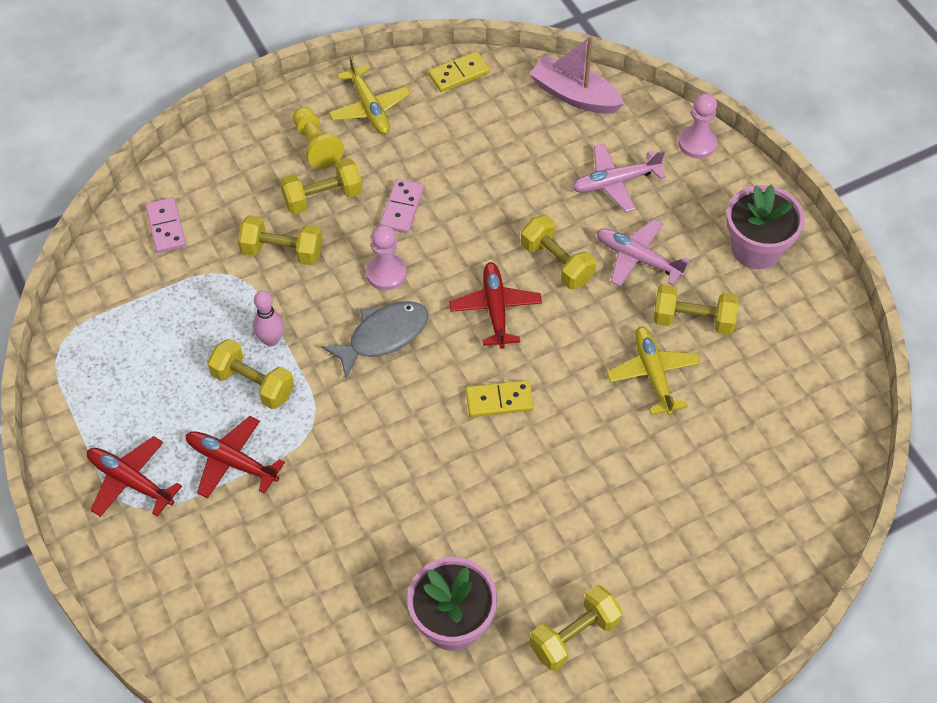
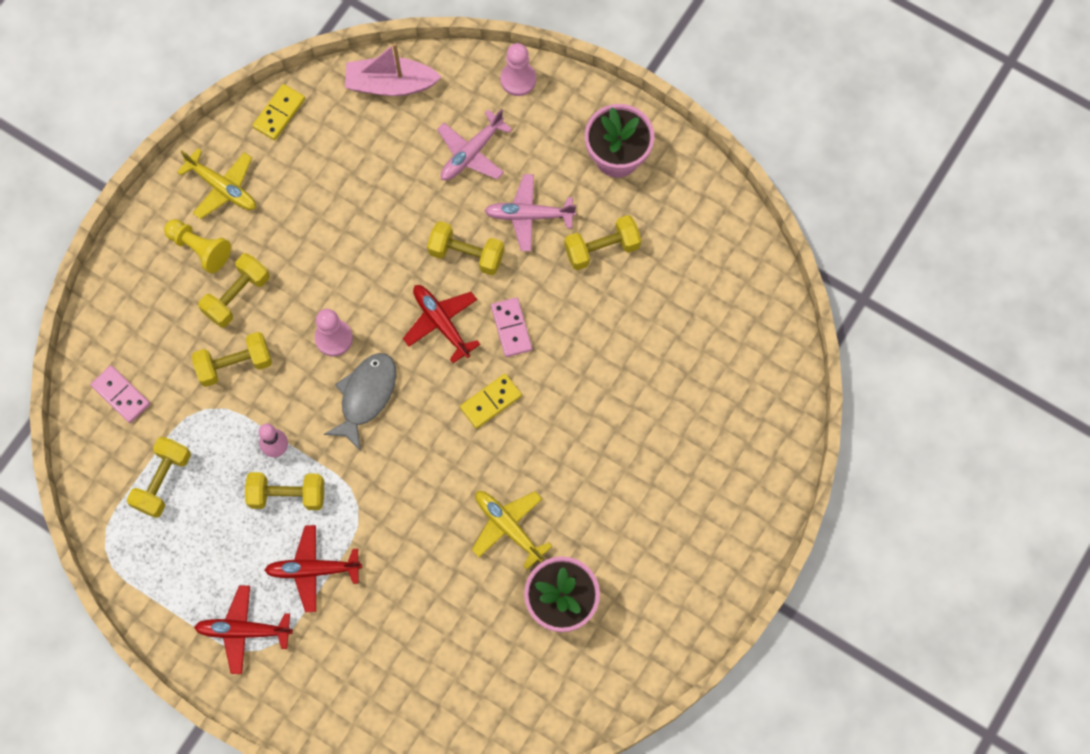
camera: 30 degrees left, 15 degrees up
(402, 208) = (310, 270): pink domino -> pink domino (511, 328)
(574, 636) = (655, 562): yellow dumbbell -> yellow dumbbell (163, 481)
(653, 375) = (597, 314): yellow plane -> yellow plane (508, 527)

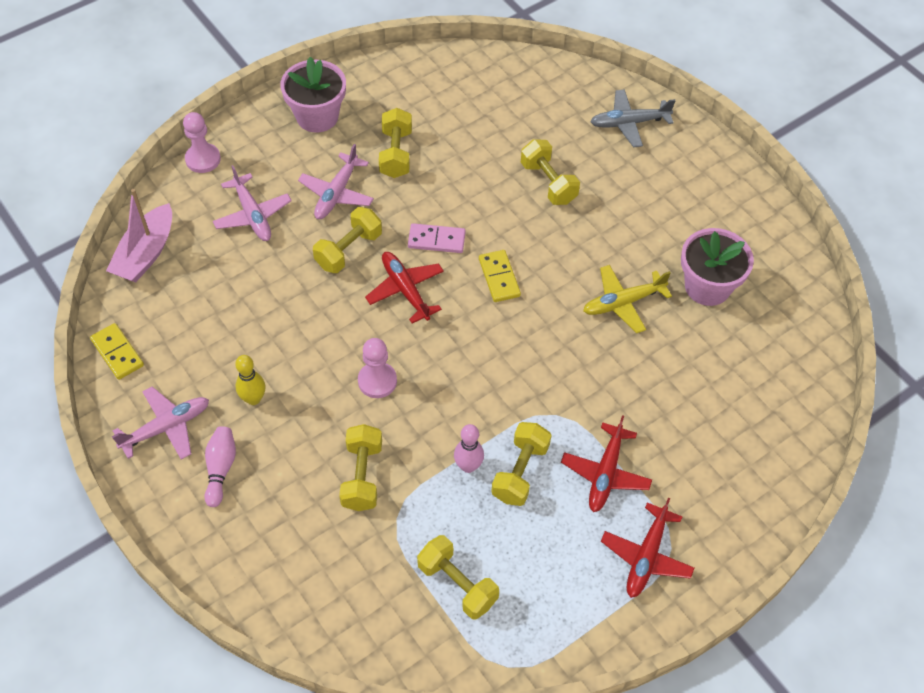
camera: 70 degrees left, 15 degrees down
(121, 395) = (343, 596): pink domino -> none
(200, 249) = (220, 469): yellow pawn -> pink bowling pin
(222, 187) = (166, 427): yellow plane -> pink plane
(237, 296) = (290, 451): yellow dumbbell -> yellow dumbbell (548, 183)
(276, 244) = (253, 399): none -> yellow bowling pin
(366, 396) = (448, 373): grey fish -> none
(441, 323) = (405, 290): red plane -> red plane turned 75 degrees clockwise
(746, 461) = (629, 123): none -> grey plane

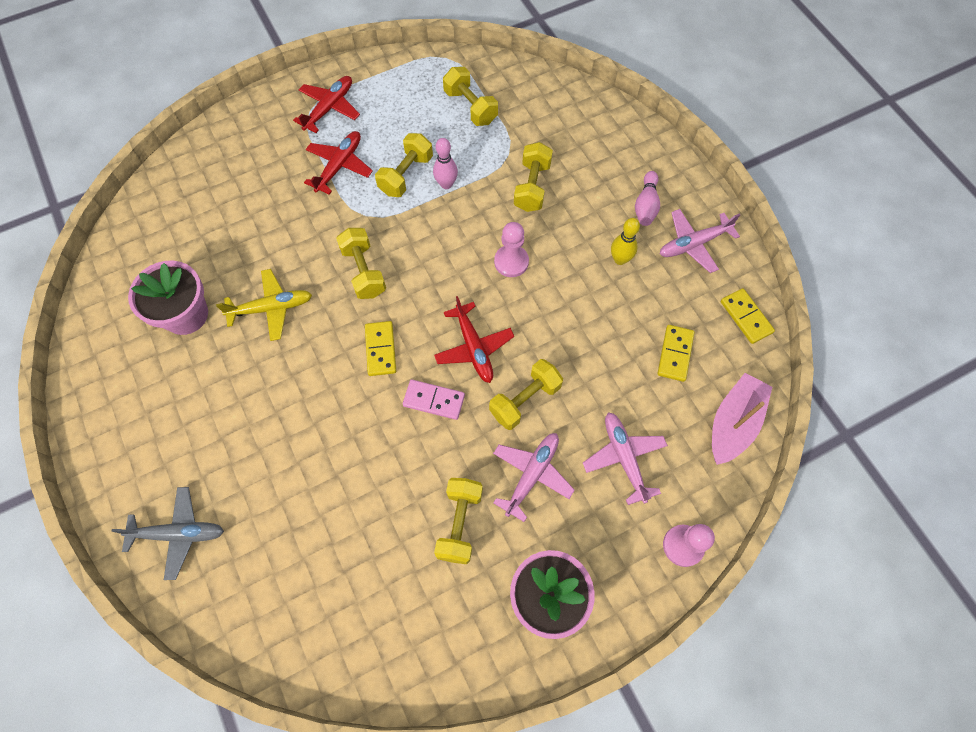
camera: 170 degrees left, 10 degrees up
(198, 308) = (675, 354): none -> yellow domino
(548, 183) = (299, 458): yellow dumbbell -> yellow dumbbell (364, 271)

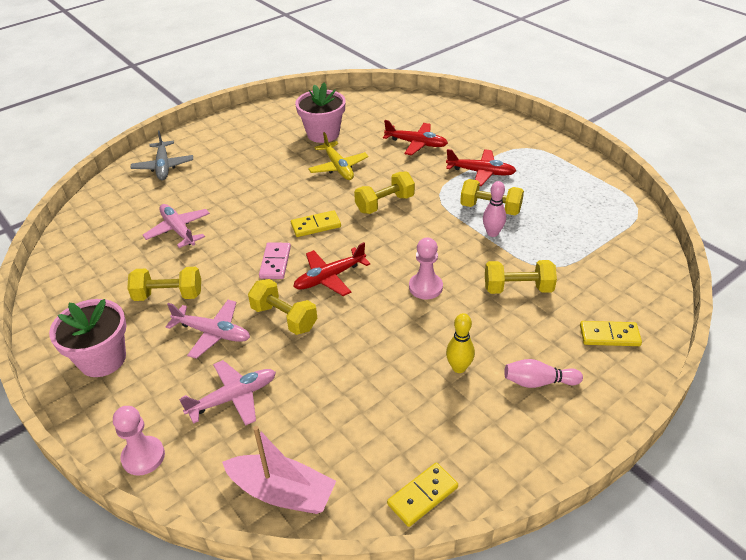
camera: 80 degrees right, 25 degrees down
(329, 108) = (536, 156): red plane -> red plane (416, 143)
(470, 107) = (589, 233): yellow dumbbell -> none
(675, 354) = (357, 429): yellow domino -> yellow domino (609, 336)
(694, 244) = (505, 433): pink plane -> pink plane (178, 230)

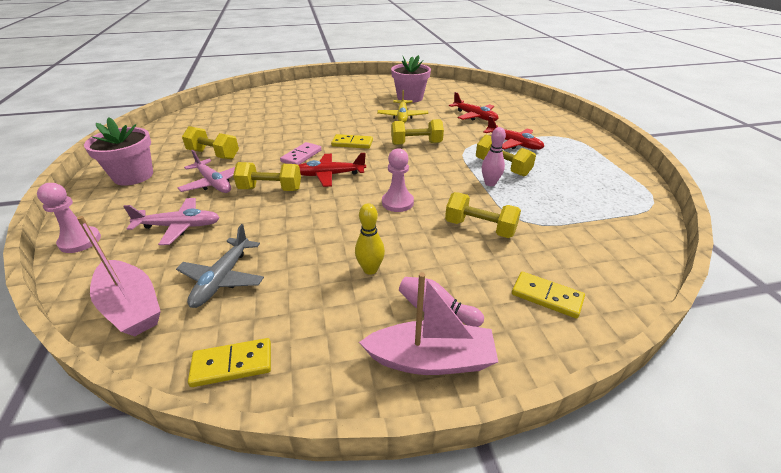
camera: 25 degrees right, 5 degrees down
(163, 166) = (290, 92): grey plane -> grey plane (223, 278)
(178, 230) = (261, 124): pink plane -> none
(284, 318) = (270, 189): yellow dumbbell -> yellow dumbbell turned 60 degrees counterclockwise
(564, 424) = (431, 360): none -> pink boat

